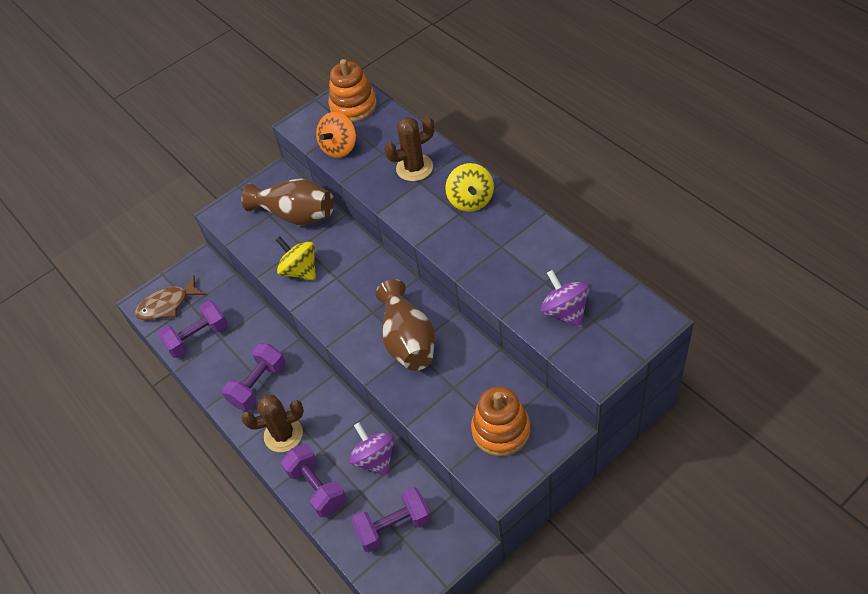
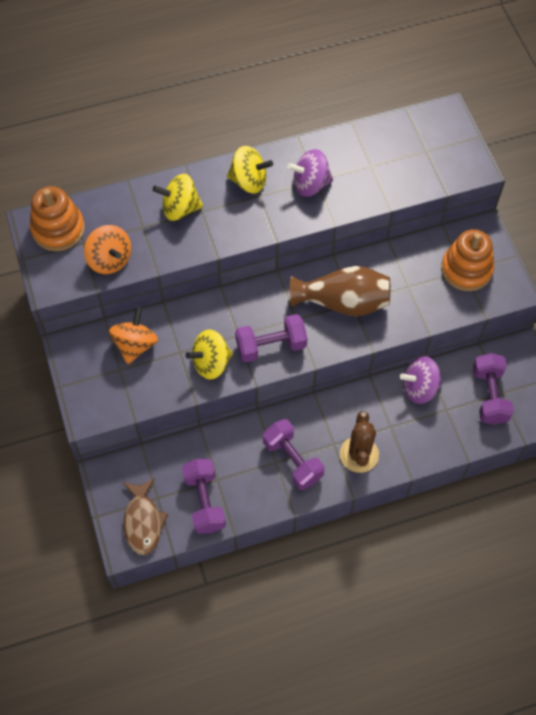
camera: 75 degrees left, 10 degrees up
(296, 215) = (135, 345): brown vase -> orange spinning top
(317, 487) = (426, 443): purple dumbbell -> purple dumbbell (271, 346)
(414, 168) = (180, 208): brown cactus -> yellow spinning top
(564, 311) = (408, 165): purple spinning top -> purple spinning top (310, 184)

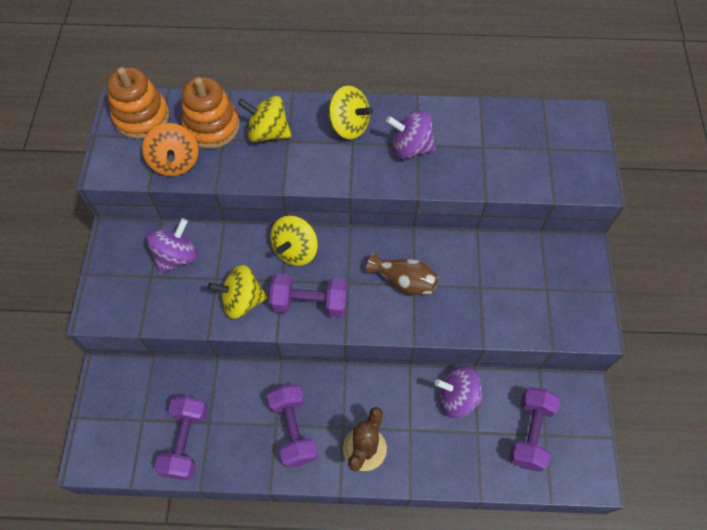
camera: 20 degrees right, 0 degrees up
(135, 345) = (177, 256): orange spinning top -> purple spinning top
(143, 521) = (117, 440): brown fish -> none
(238, 306) = (295, 250): none -> yellow spinning top
(343, 302) = (404, 281): brown vase -> brown vase, size x0.64
(466, 269) = (550, 288): orange stacking toy -> orange stacking toy (212, 126)

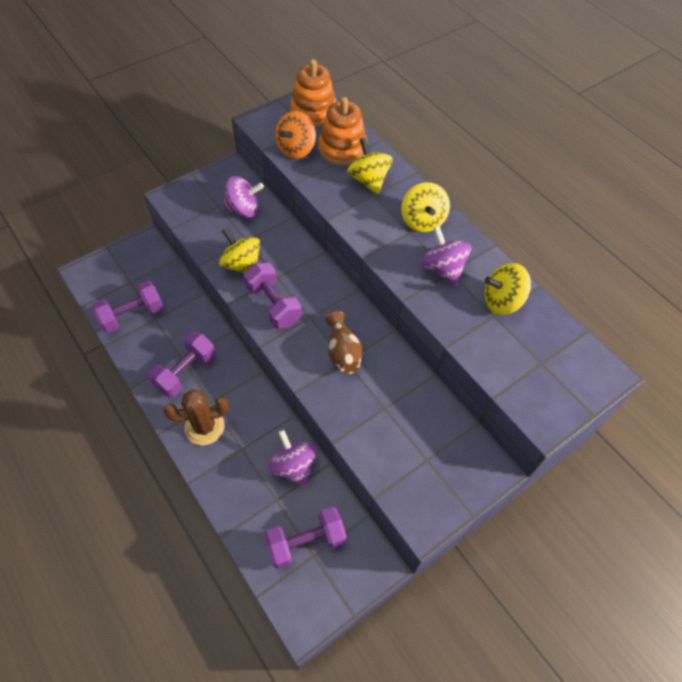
camera: 50 degrees right, 5 degrees down
(295, 250) = (308, 270): yellow spinning top -> yellow spinning top (502, 301)

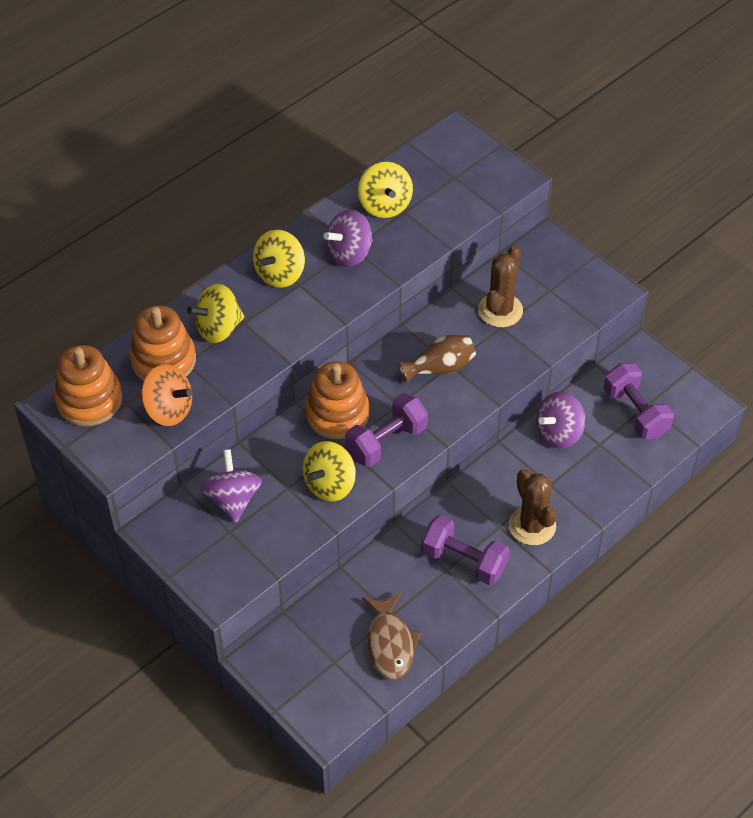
camera: 95 degrees left, 5 degrees down
(132, 315) = (390, 643): purple dumbbell -> brown fish
(307, 276) = (337, 414): none -> orange stacking toy
(404, 410) = (500, 310): none -> brown cactus
(422, 221) = (280, 274): yellow spinning top -> yellow spinning top turned 135 degrees clockwise

